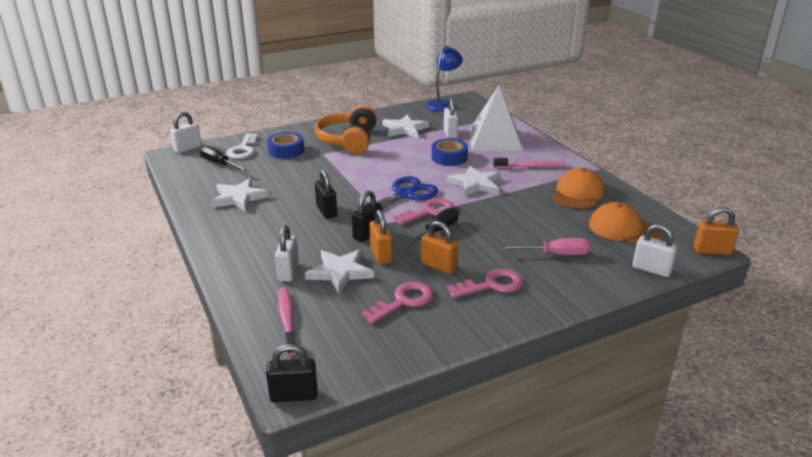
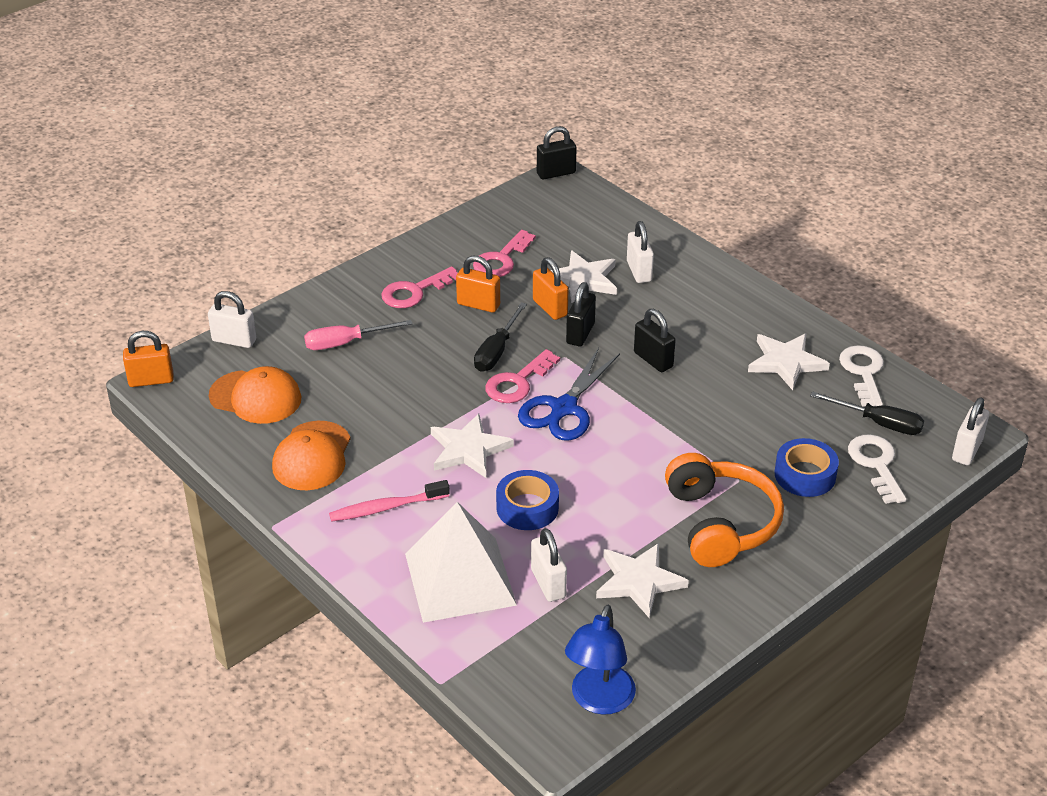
camera: 165 degrees right, 10 degrees up
(197, 186) = (863, 372): none -> white key
(287, 320) = (603, 225): pink toothbrush -> none

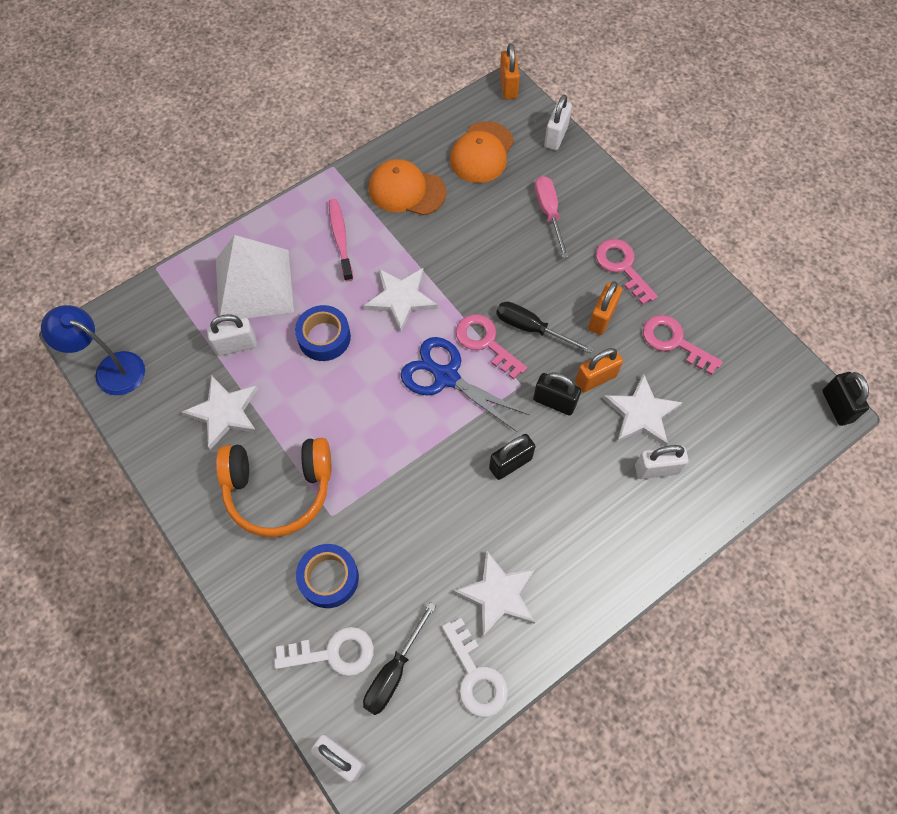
camera: 95 degrees right, 25 degrees up
(863, 372) = (476, 675): white key -> white key turned 60 degrees clockwise

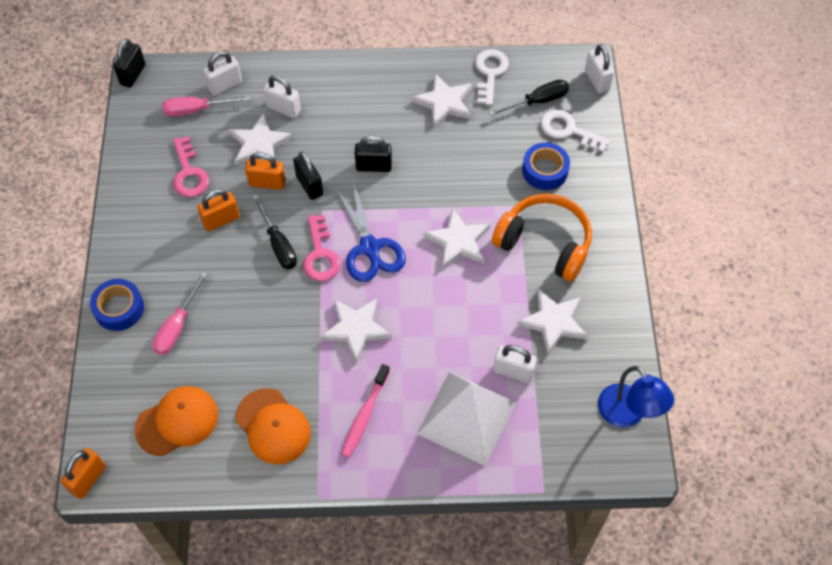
camera: 145 degrees left, 5 degrees down
(324, 337) = (439, 334): blue tape -> blue tape (119, 308)
(367, 436) = (458, 241): none -> white star
(556, 136) = (100, 395): white padlock -> white padlock (225, 85)
(622, 267) = (167, 247): pink key -> none
(736, 410) = (196, 110): none -> pink screwdriver

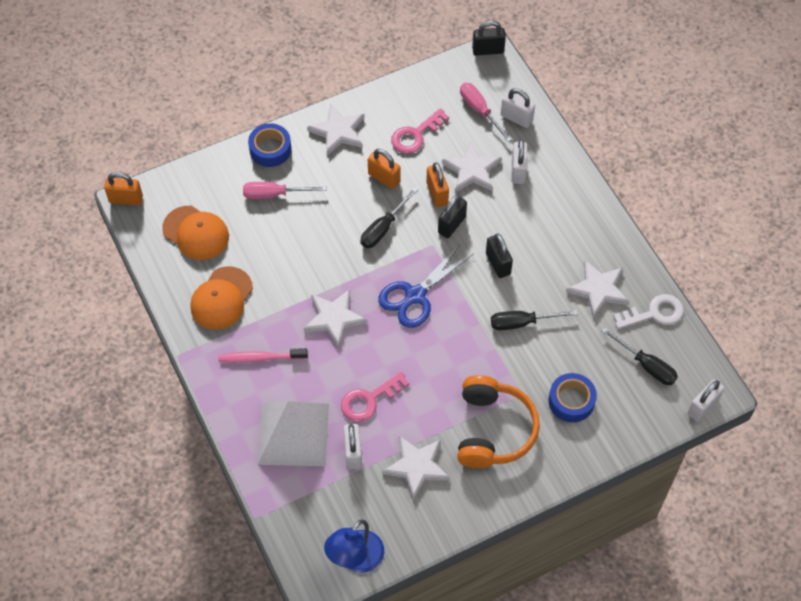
camera: 65 degrees right, 0 degrees up
(320, 254) = (389, 262): pink key -> pink key (369, 400)
(446, 174) = (522, 323): none -> black screwdriver
(458, 241) = (457, 360): white star -> white star (338, 131)
(568, 130) = (628, 404): white key -> none

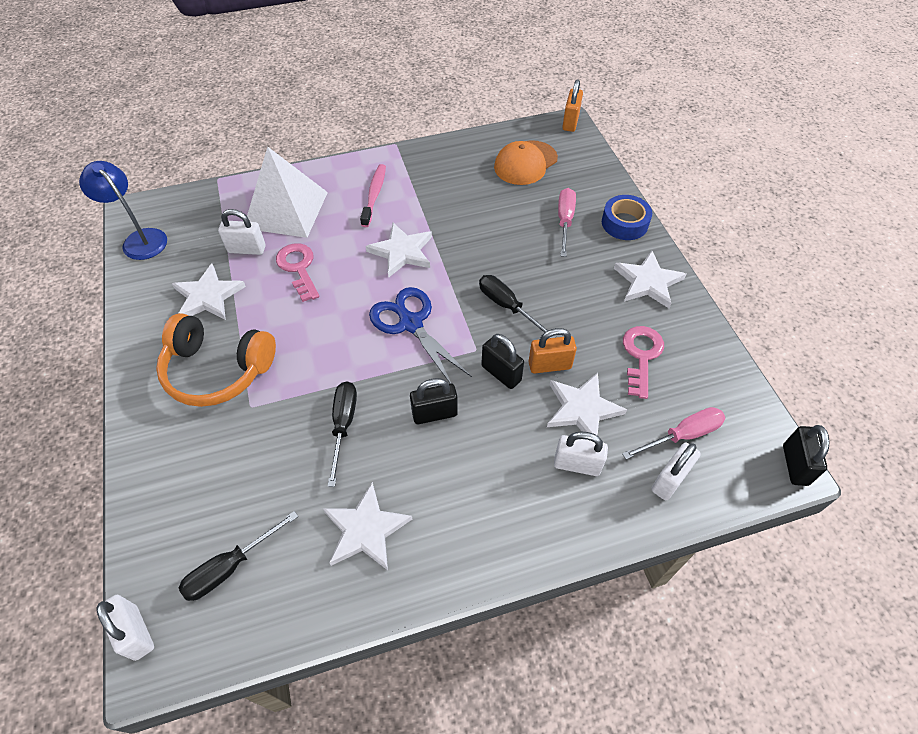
camera: 100 degrees right, 5 degrees down
(221, 298) = (447, 174): orange cap -> none
(384, 178) = (578, 316): orange padlock -> none
(415, 135) = (641, 356): pink key -> pink key turned 45 degrees clockwise
(571, 401) = (218, 459): blue tape -> none
(654, 313) = (306, 601): white key -> none

